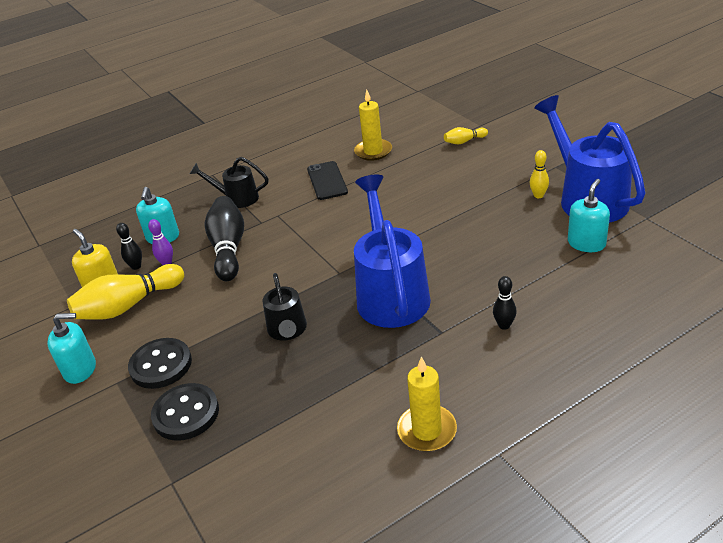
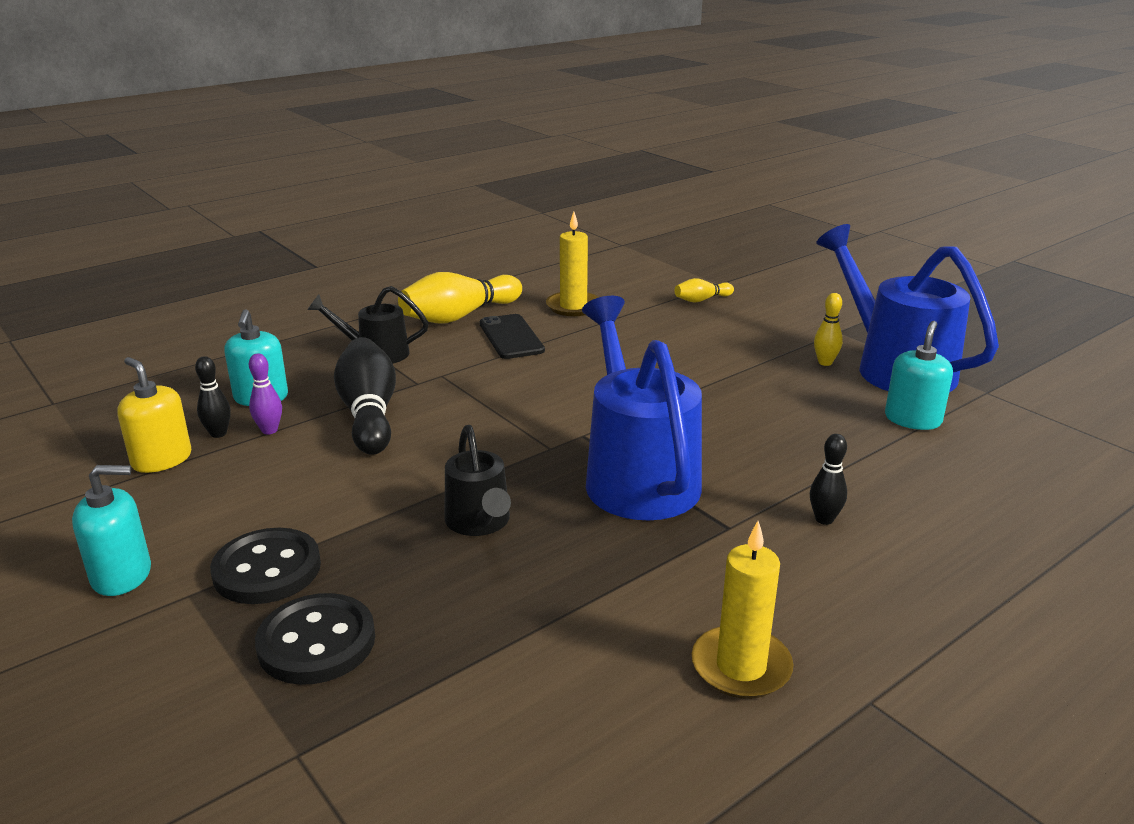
camera: 10 degrees left, 10 degrees down
(128, 305) = (207, 485): yellow bowling pin -> yellow bowling pin (459, 316)

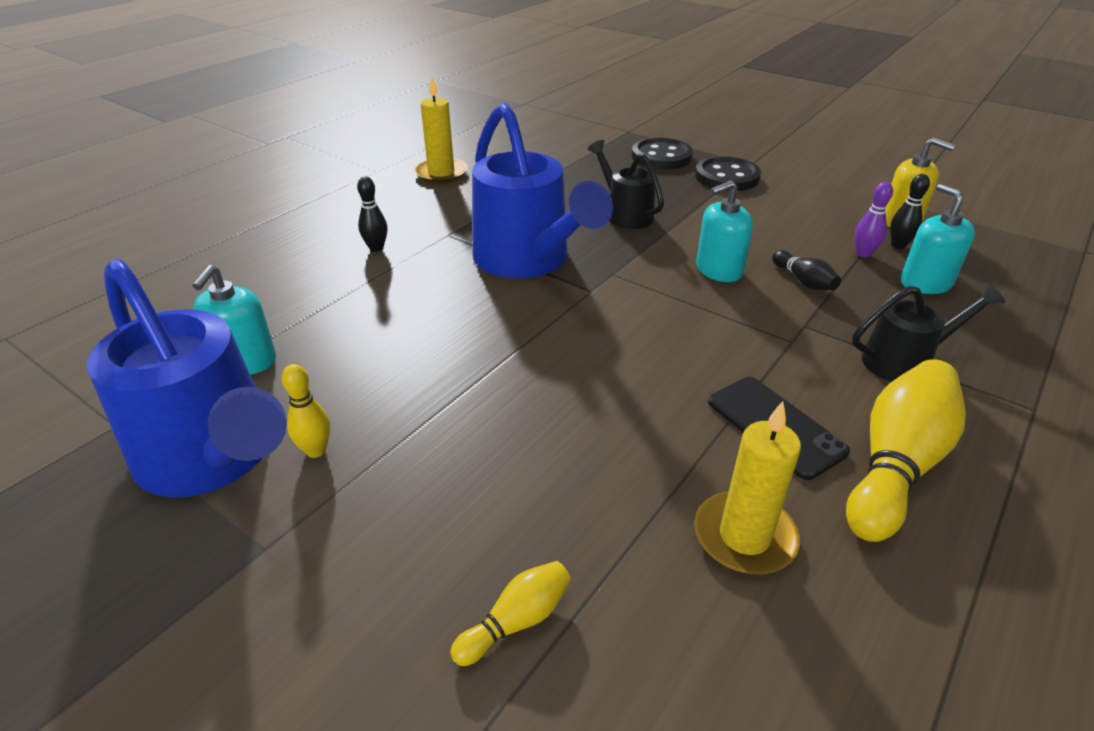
camera: 165 degrees right, 10 degrees up
(122, 575) = (801, 165): turquoise soap dispenser -> turquoise soap dispenser (718, 270)
(369, 414) = (803, 281): black bowling pin -> black bowling pin, size x0.49

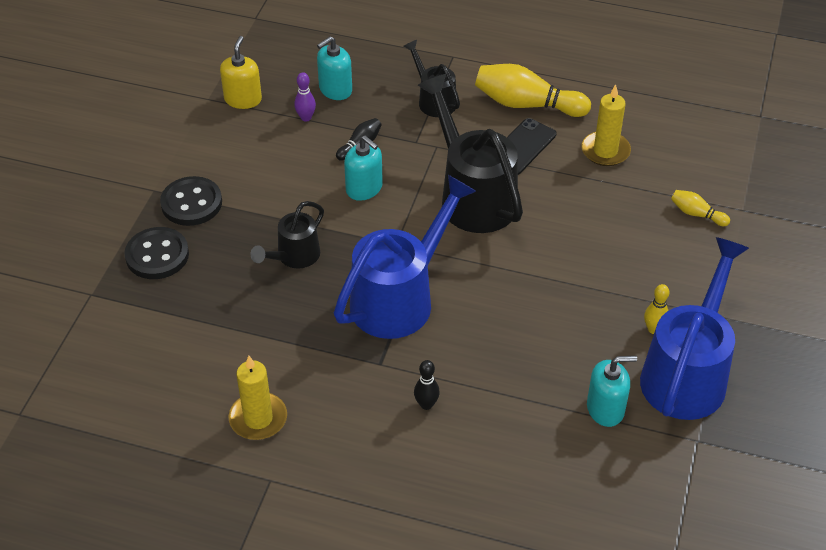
camera: 110 degrees left, 10 degrees up
(676, 349) = (472, 195): none -> black watering can
(898, 245) = (284, 101): black bowling pin -> none

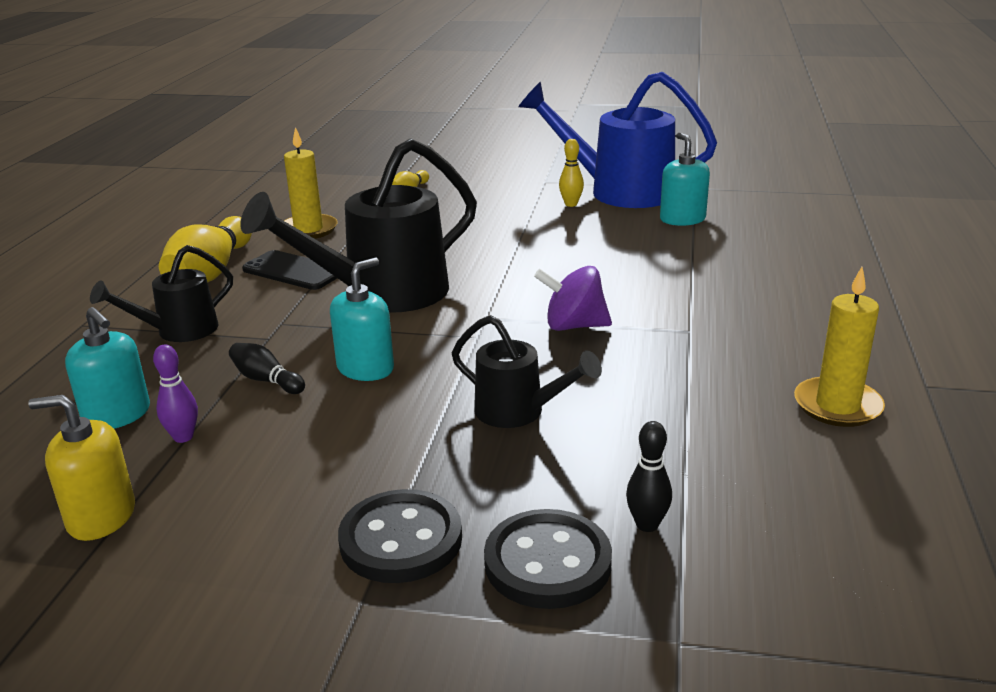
camera: 95 degrees left, 20 degrees down
(400, 298) = (573, 326): blue watering can -> purple spinning top
(426, 404) = (734, 299): black bowling pin -> black bowling pin (647, 524)

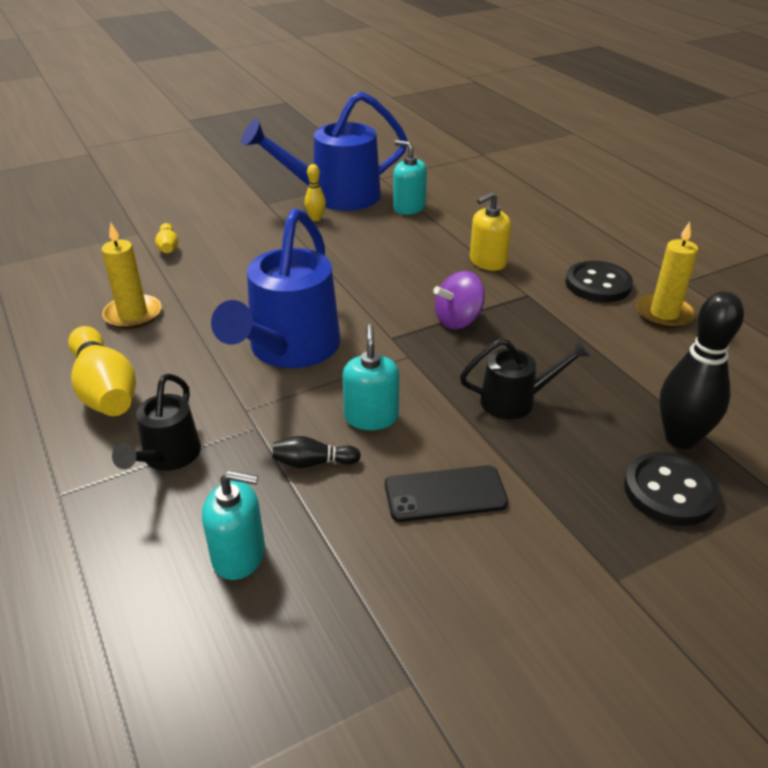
camera: 40 degrees left, 10 degrees up
(101, 517) = (366, 638): yellow soap dispenser -> yellow soap dispenser (487, 262)
(183, 437) = (324, 542): purple bowling pin -> none
(293, 271) = (182, 358): black phone -> black phone (445, 494)
(382, 294) = (289, 350): black watering can -> blue watering can
(401, 540) = (579, 526): black button -> black button (598, 284)
(647, 524) = (680, 438): black bowling pin -> black bowling pin, size x2.03

